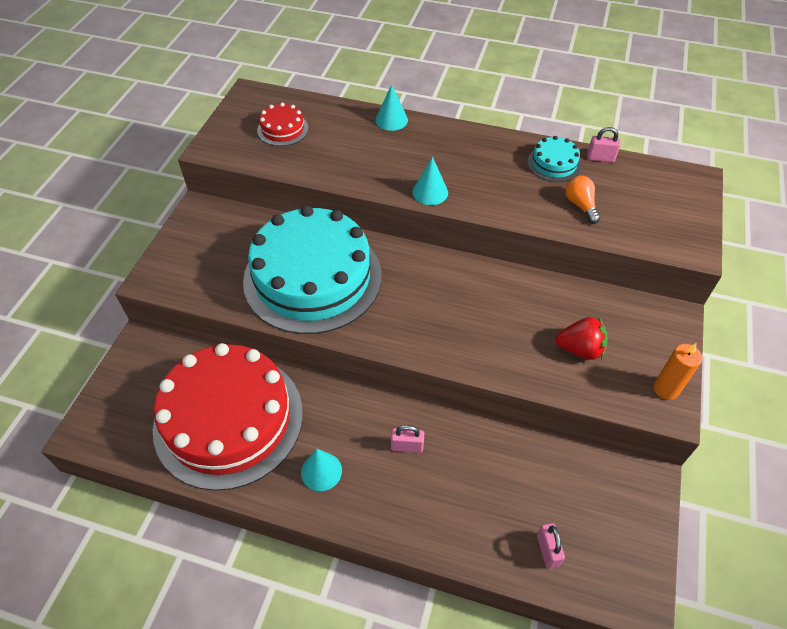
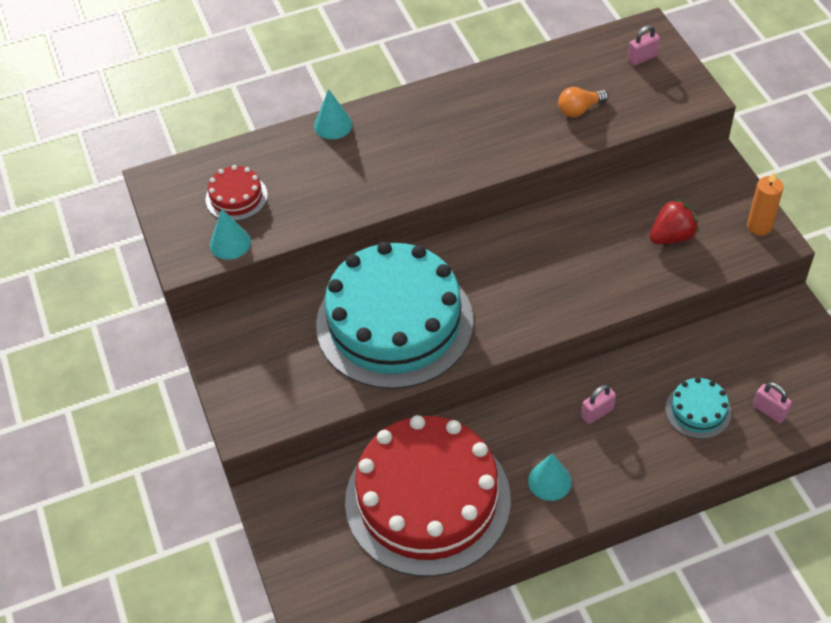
camera: 35 degrees left, 0 degrees up
(430, 192) = (443, 175): turquoise cone -> turquoise cone (230, 243)
(554, 163) = (522, 83): turquoise cake -> turquoise cake (698, 410)
(580, 205) = (579, 110): orange light bulb -> orange light bulb turned 60 degrees counterclockwise
(600, 158) = (555, 55): pink padlock -> pink padlock (642, 58)

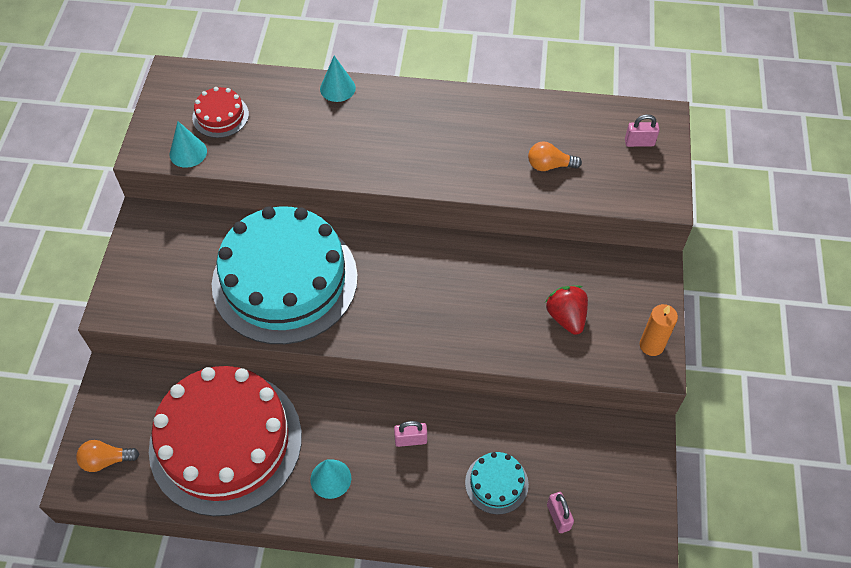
camera: 25 degrees right, 5 degrees up
(323, 574) = (106, 460): none -> orange light bulb
(671, 236) = (566, 317): red strawberry -> red strawberry turned 105 degrees counterclockwise

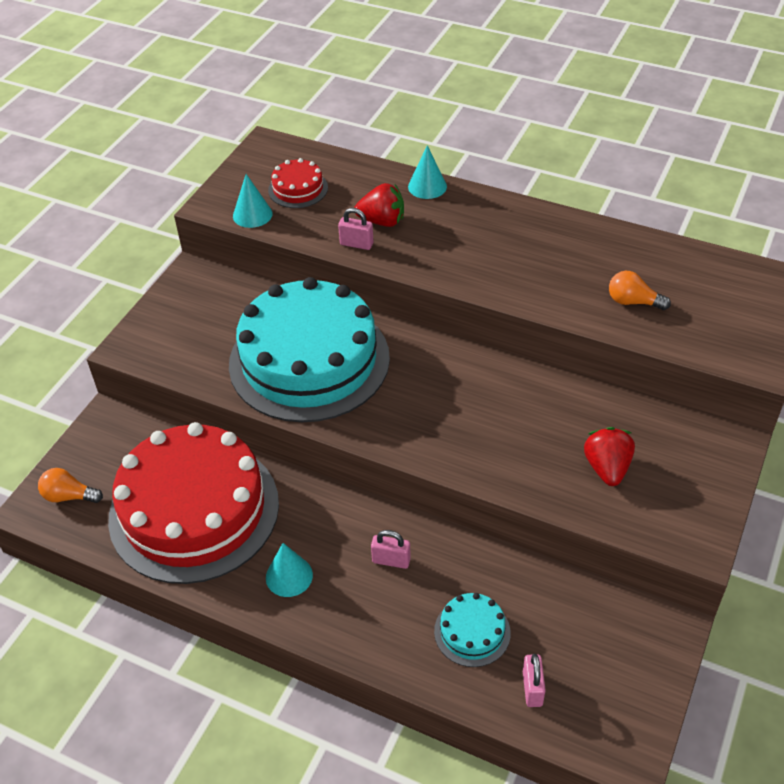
camera: 20 degrees right, 10 degrees down
(310, 133) = (382, 221): none -> red strawberry
(639, 142) = (747, 300): pink padlock -> pink padlock (356, 244)
(651, 345) = (700, 522): orange candle -> none

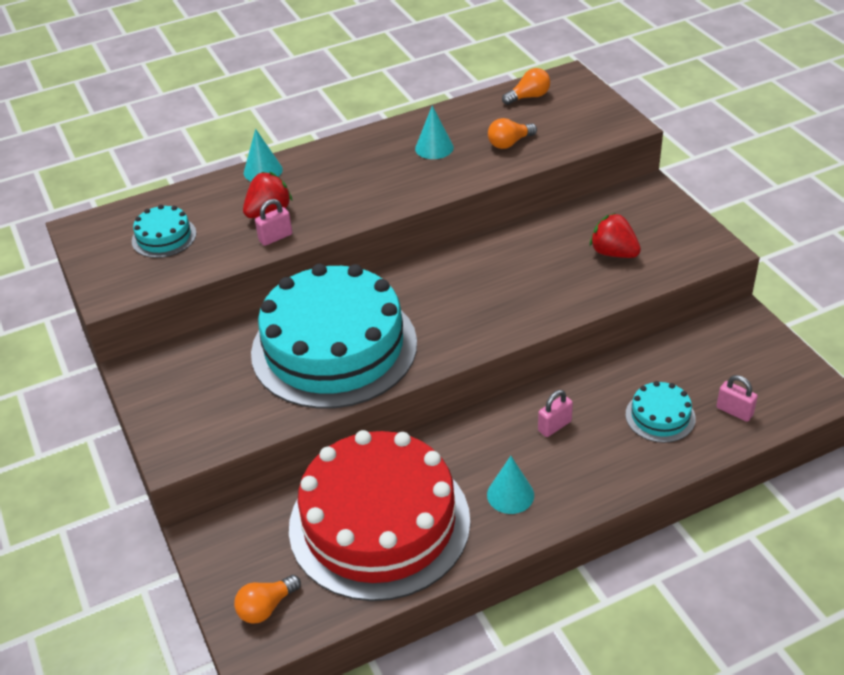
camera: 50 degrees left, 5 degrees down
(252, 214) = (157, 277): turquoise cone -> turquoise cone (434, 148)
(298, 189) = (164, 237): red cake -> turquoise cake
(718, 274) = (528, 97): none -> orange light bulb

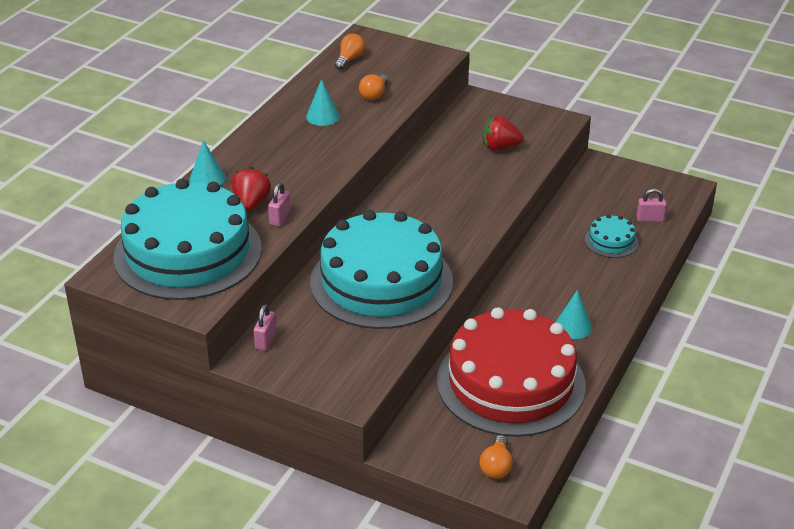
camera: 40 degrees left, 5 degrees down
(164, 237) = (188, 252): turquoise cake -> turquoise cake, size x2.45
(554, 426) = (555, 275): pink padlock -> pink padlock (265, 340)

